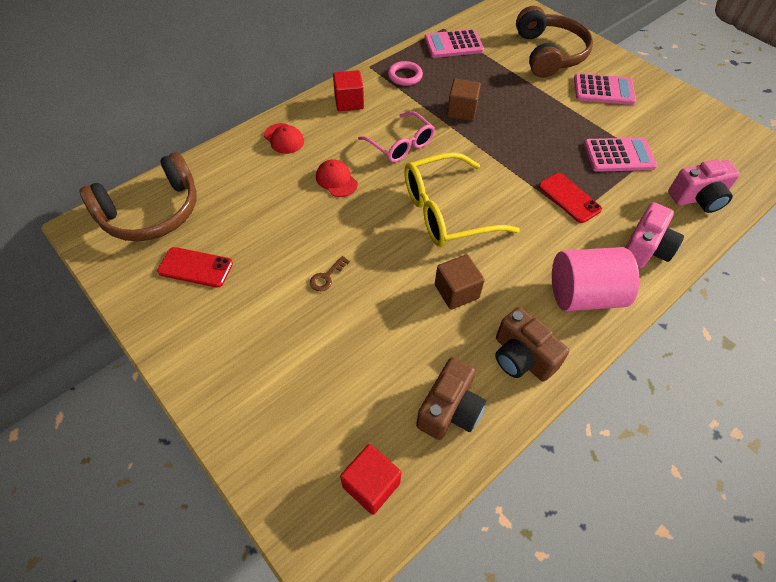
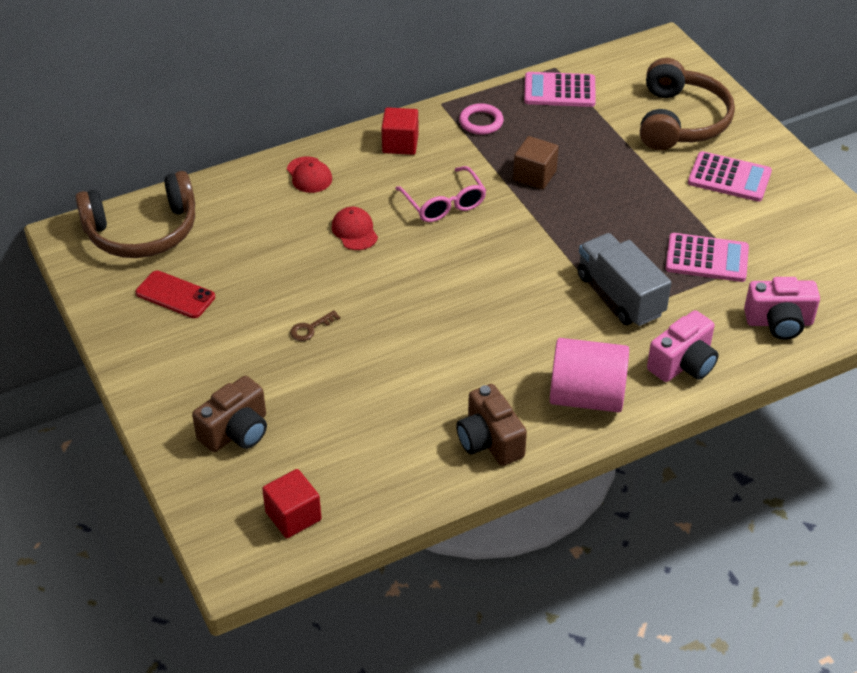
camera: 15 degrees right, 10 degrees down
(447, 211) = (469, 286): yellow glasses -> none
(449, 409) = (394, 471): brown camera -> brown camera (236, 432)
(456, 291) = (446, 368): brown cube -> none
(569, 198) = (620, 295): red phone -> grey truck

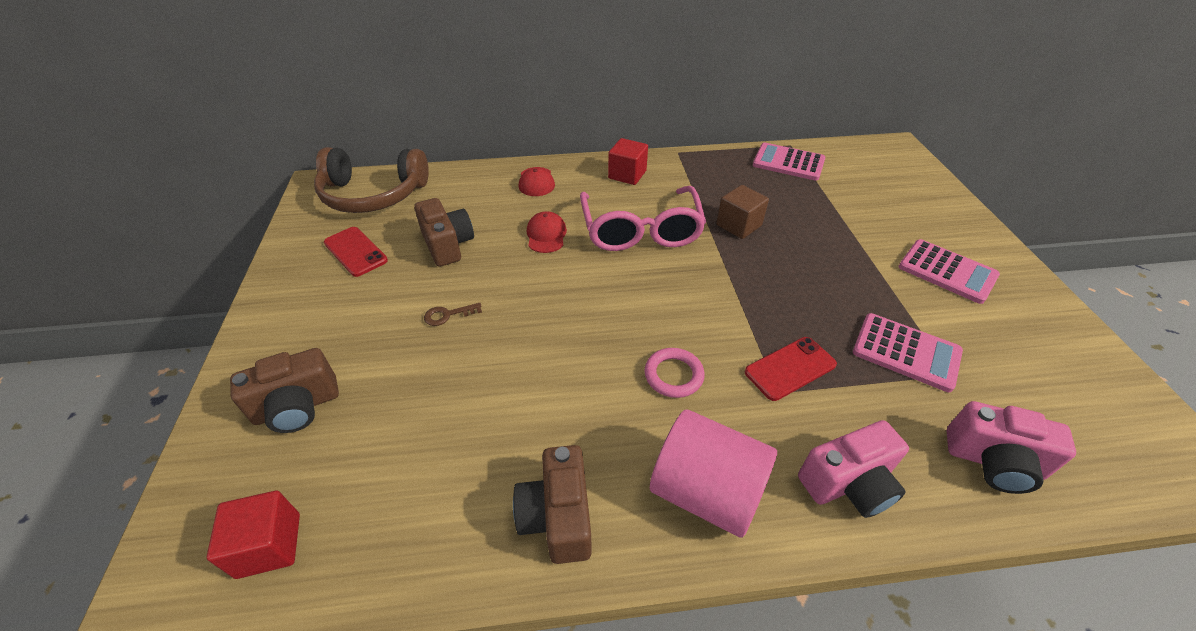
camera: 20 degrees right, 0 degrees up
(263, 265) = (447, 245): none -> brown camera
(444, 203) = (641, 230): pink glasses -> pink glasses, size x1.53
(481, 122) = (706, 172): pink ring -> pink ring (673, 375)
(620, 295) = (790, 368): grey truck -> red phone
(681, 121) = (902, 209): brown headphones -> none

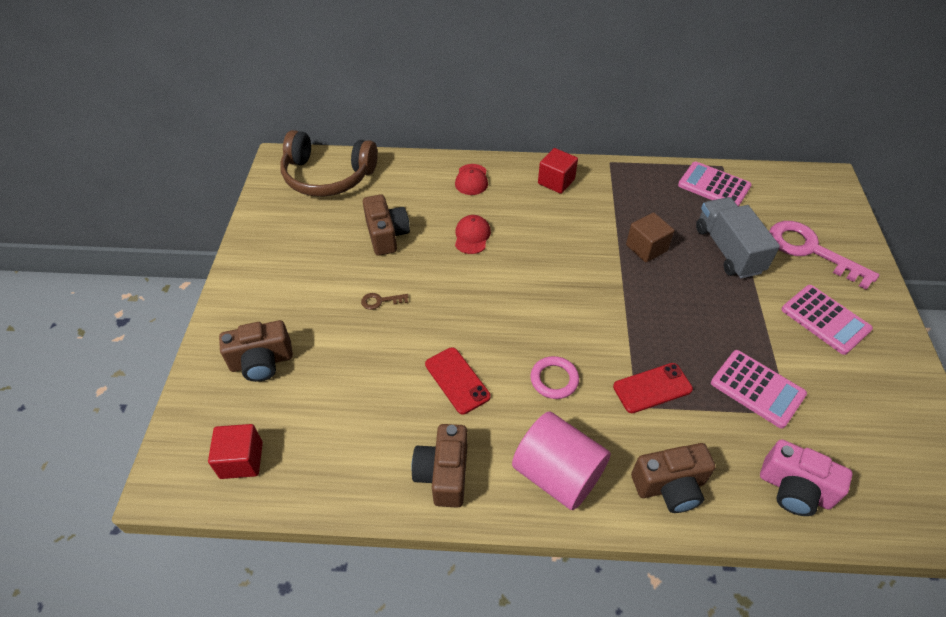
camera: 10 degrees right, 5 degrees up
(355, 252) = (310, 232): red phone -> red phone (457, 380)
(641, 230) = (556, 242): pink glasses -> none
(823, 218) = (728, 250): none -> grey truck
(848, 483) = (670, 486): pink camera -> brown camera
(904, 209) = (810, 250): none -> pink key

